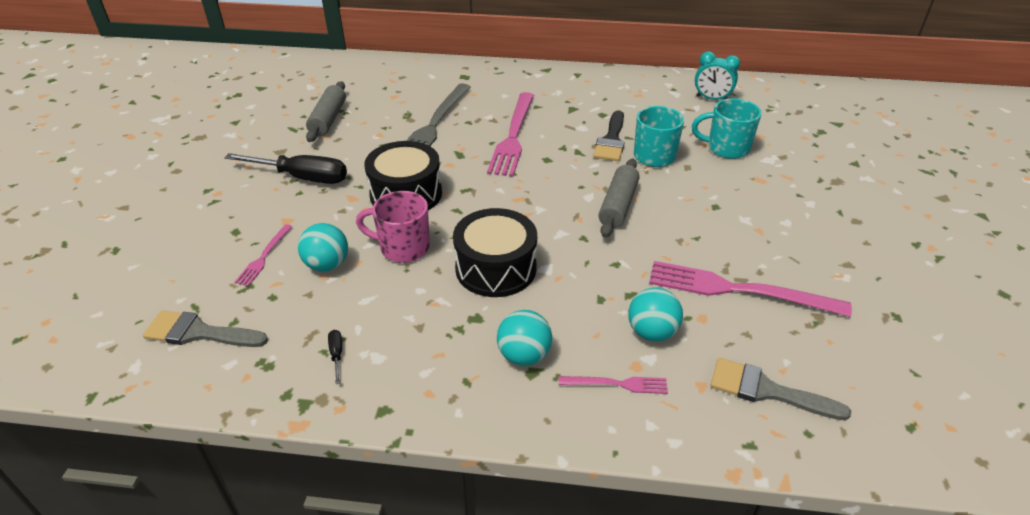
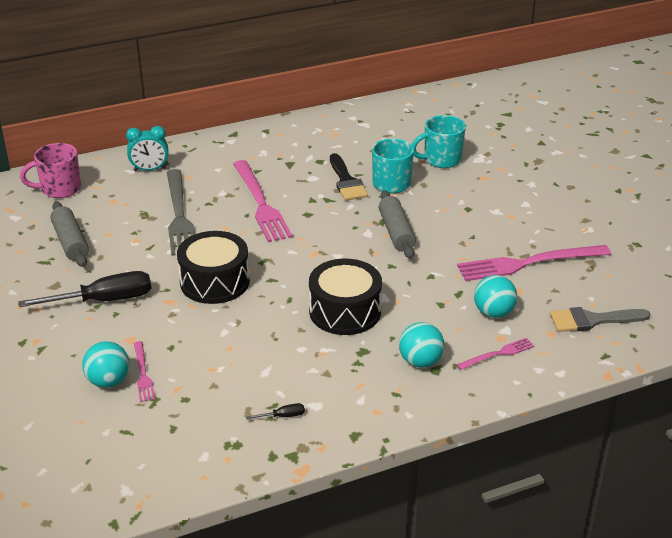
camera: 30 degrees left, 5 degrees down
(199, 333) = (152, 447): grey brush -> none
(327, 265) = (205, 359): turquoise ball -> turquoise ball (108, 381)
(336, 355) = (283, 416): black screwdriver -> black screwdriver turned 120 degrees clockwise
(403, 247) = (256, 323): pink mug -> pink mug (59, 189)
(711, 99) = (397, 120): turquoise clock -> turquoise clock (150, 169)

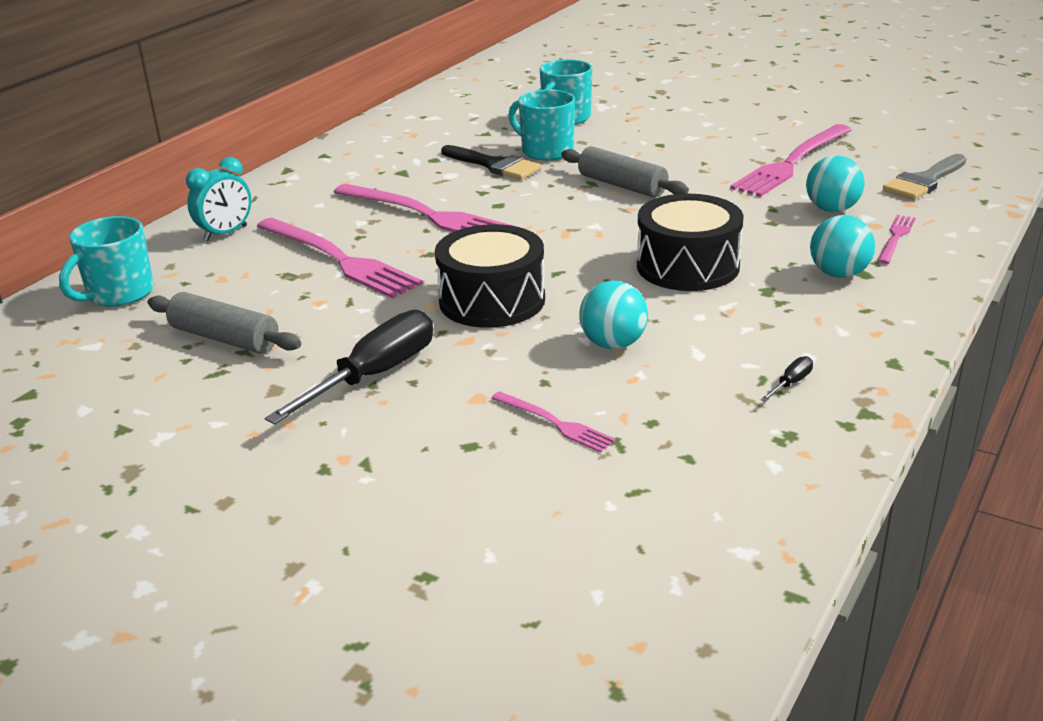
camera: 35 degrees left, 5 degrees down
(59, 189) = (119, 294): pink mug -> turquoise mug
(108, 381) = (522, 452): turquoise ball -> turquoise ball (613, 344)
(179, 215) = (339, 259): grey fork -> pink fork

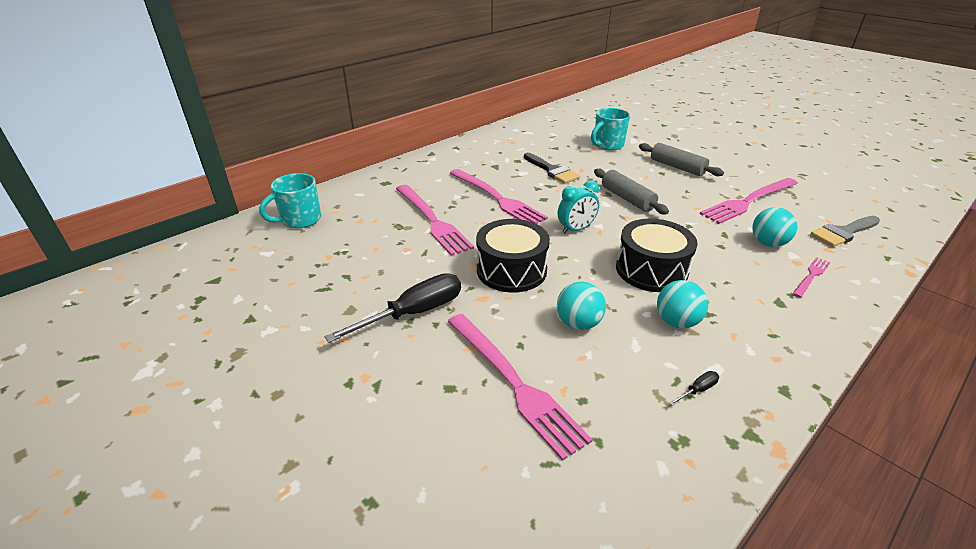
camera: 15 degrees right, 5 degrees up
(225, 338) = (341, 264): grey rolling pin -> grey rolling pin (677, 167)
(226, 233) = (377, 190): turquoise clock -> turquoise clock (576, 229)
(546, 151) = (587, 166): turquoise mug -> none
(555, 423) = (514, 383): pink fork -> pink fork, size x2.02
(838, 274) = (760, 299): turquoise ball -> turquoise ball (677, 322)

